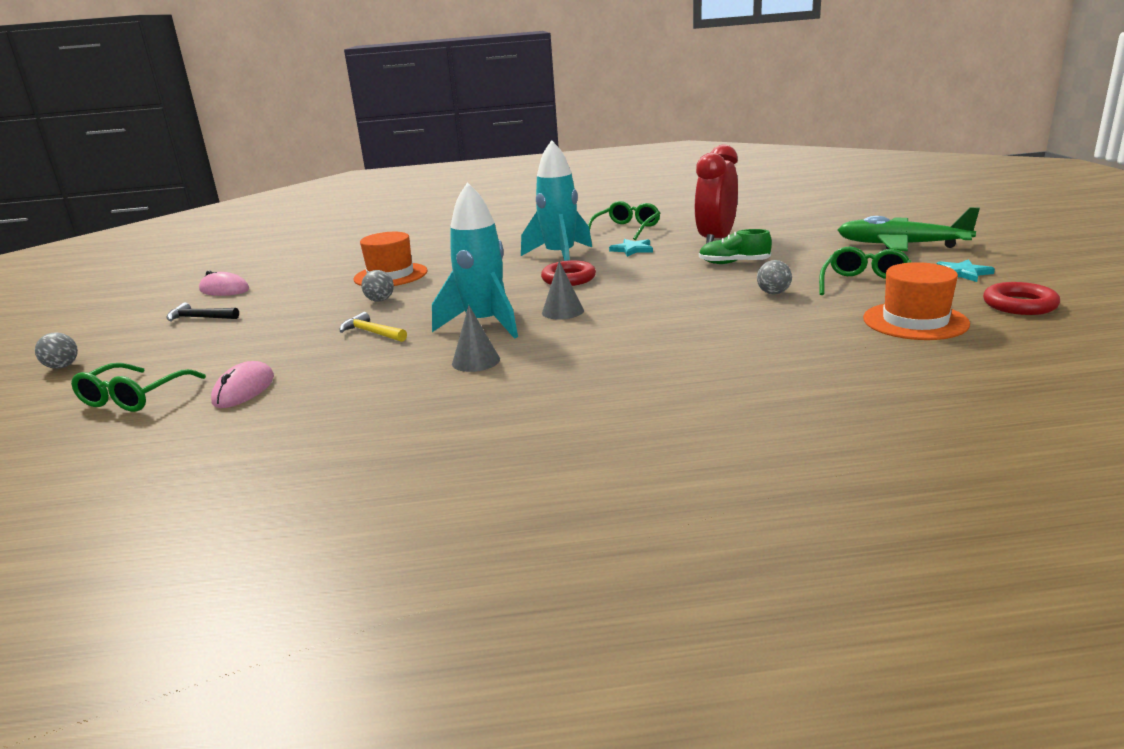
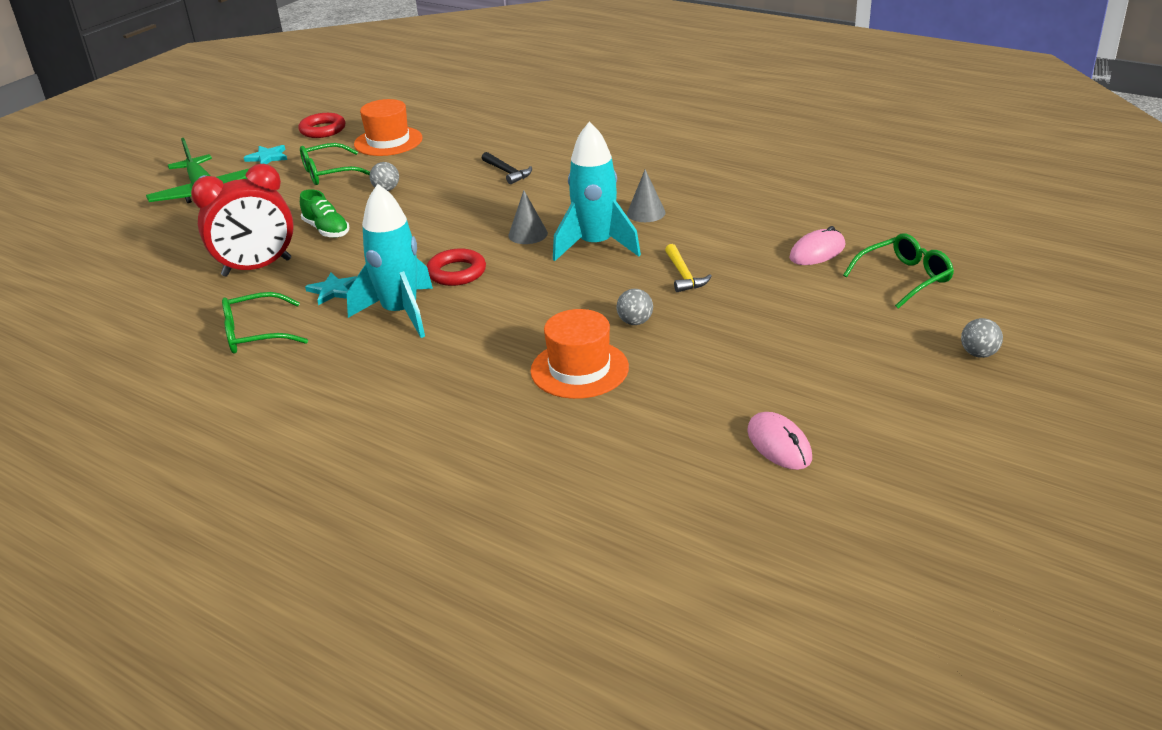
camera: 140 degrees left, 10 degrees up
(199, 318) = (827, 383): black hammer -> black hammer (507, 172)

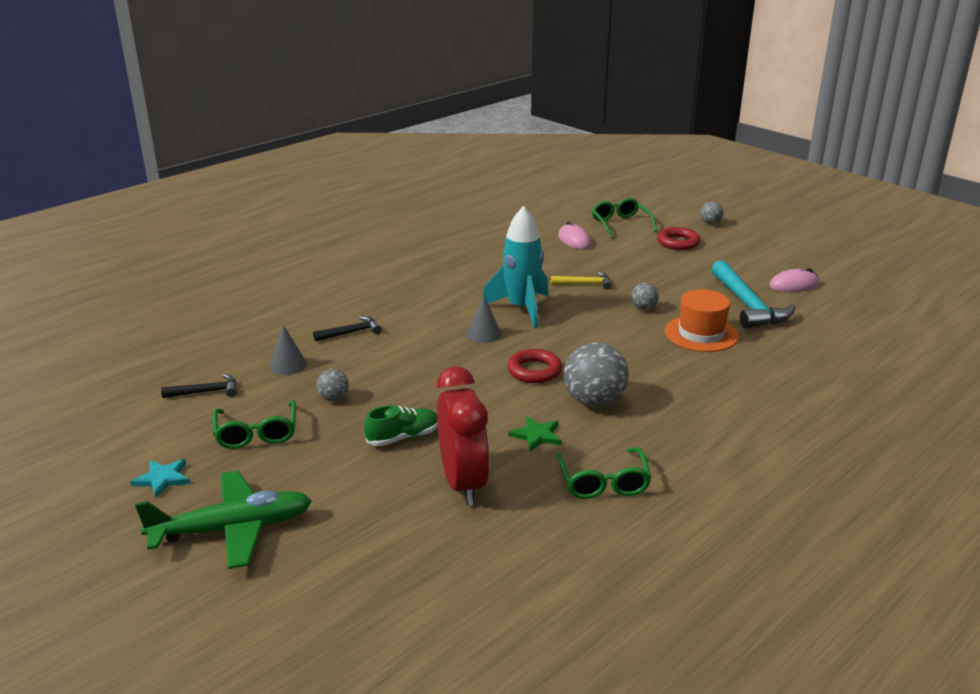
camera: 80 degrees left, 5 degrees down
(323, 130) = (119, 435): red ring -> red ring (678, 242)
(333, 290) = (536, 435): turquoise star -> green star
(388, 141) = (206, 392): orange hat -> black hammer
(400, 313) = (594, 401): turquoise rocket -> grey ball
(646, 213) = (479, 284): grey cone -> grey cone (288, 365)
(683, 403) = (748, 305): none -> turquoise hammer

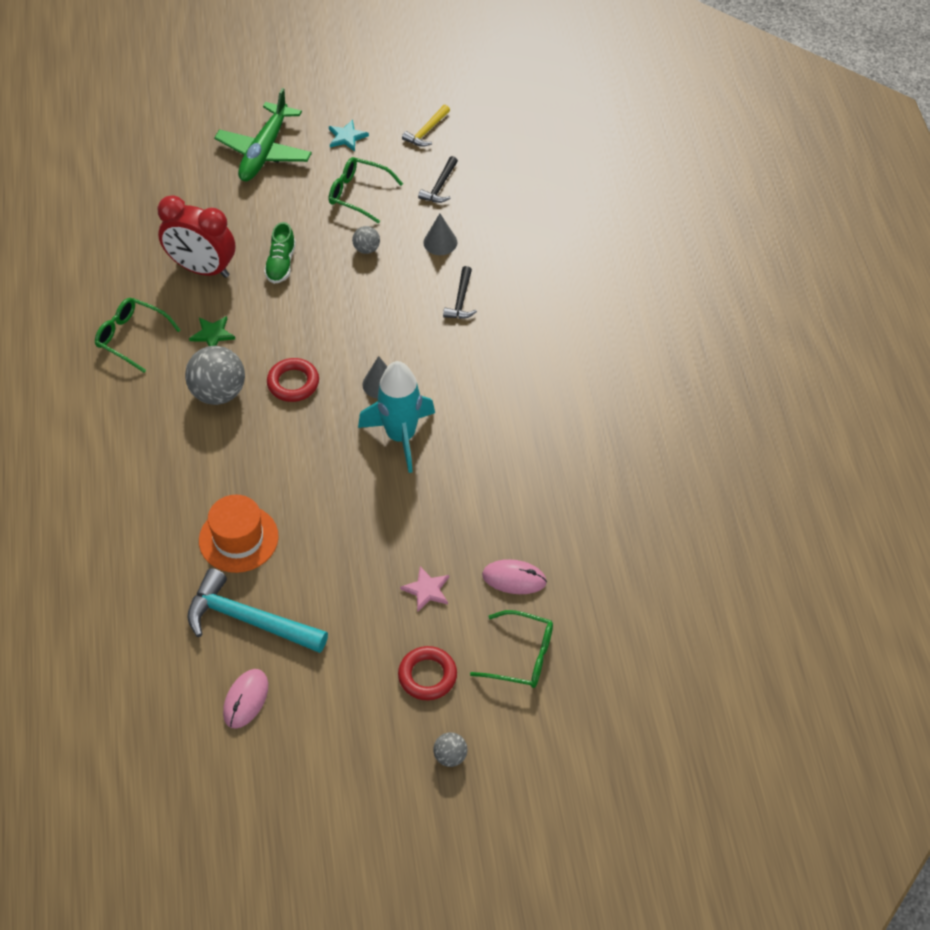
camera: 125 degrees right, 25 degrees up
(585, 284) = (406, 517): yellow hammer -> yellow hammer (426, 131)
(625, 260) = (427, 590): none -> pink star
(643, 308) = (320, 530): grey ball -> none

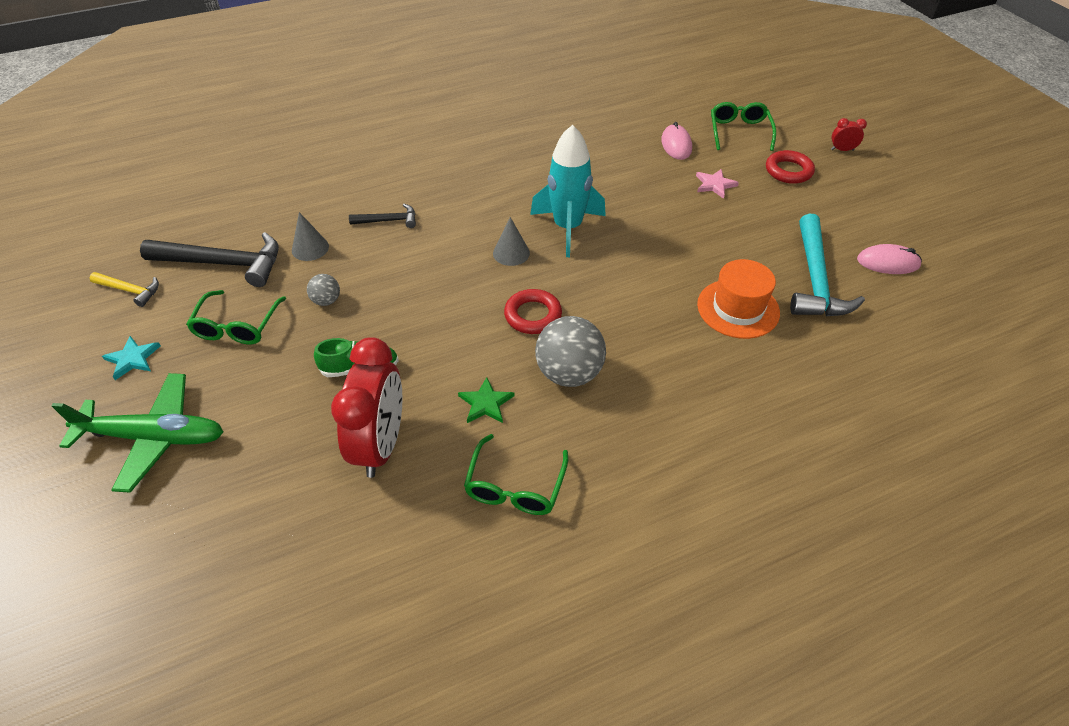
camera: 105 degrees left, 5 degrees down
(440, 186) = (224, 263): black hammer -> black hammer, size x1.94
(450, 756) = (842, 150): grey ball -> red clock

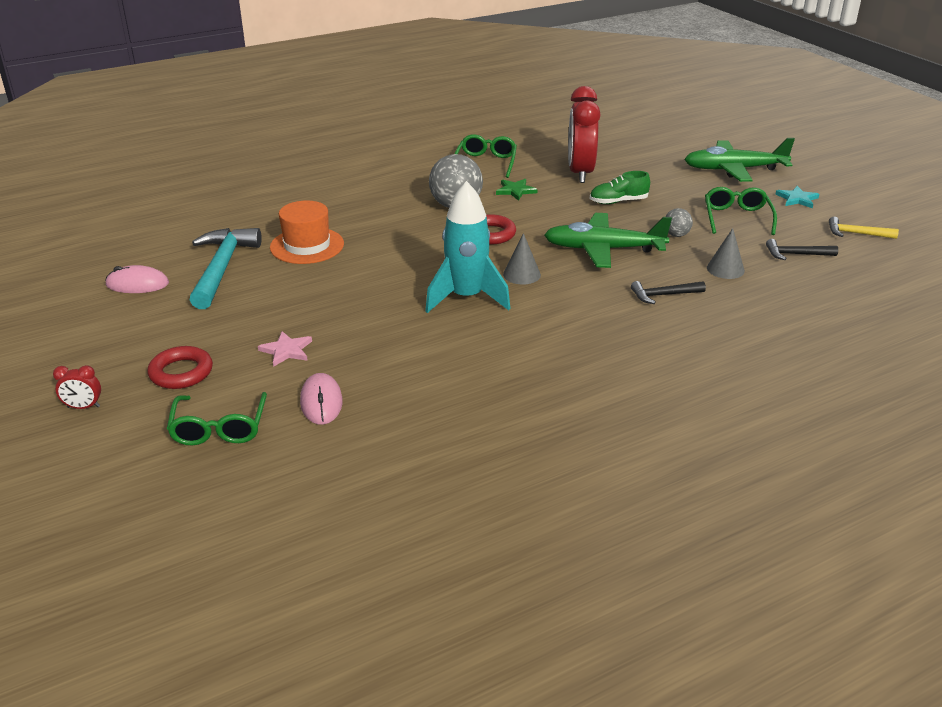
camera: 175 degrees right, 15 degrees down
(224, 263) = (796, 254): black hammer -> black hammer, size x0.52
(416, 283) = (604, 249): none -> green plane

